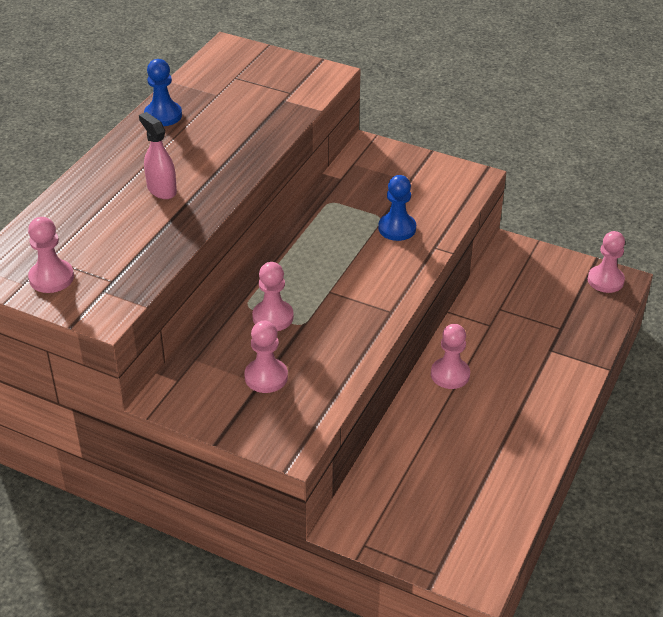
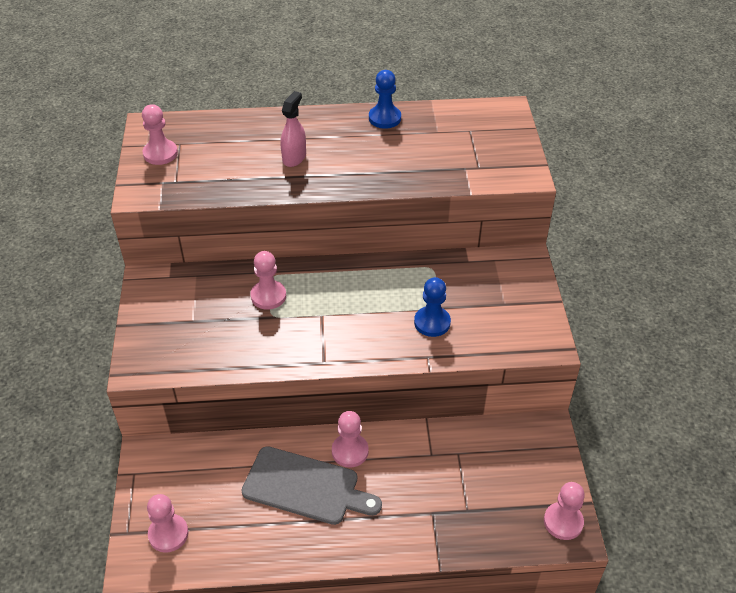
camera: 60 degrees right, 5 degrees up
(266, 377) = (201, 321): pink pawn -> pink pawn (168, 534)
(469, 420) = (305, 487): none -> grey cutting board

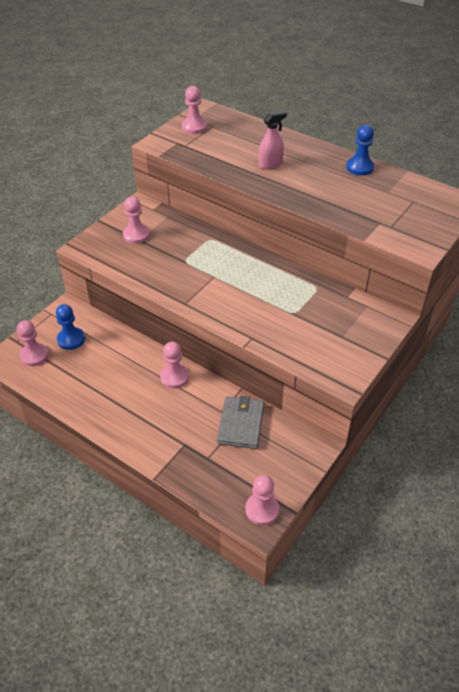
camera: 40 degrees right, 0 degrees up
(268, 296) = (195, 249): pink pawn -> pink pawn (136, 235)
(305, 487) = (128, 380): grey cutting board -> none
(432, 322) = (278, 320): blue pawn -> blue pawn (71, 339)
(462, 454) = (241, 424): none -> grey wallet

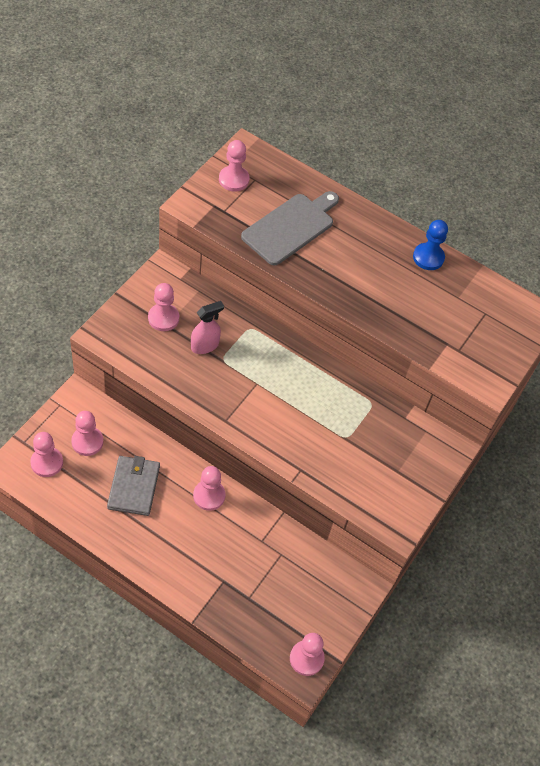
camera: 10 degrees left, 10 degrees up
(71, 339) = (87, 442): blue pawn -> pink pawn
(240, 153) = (291, 227): none -> grey cutting board
(241, 424) = (283, 557): grey wallet -> grey wallet (134, 487)
(270, 164) = (326, 247): pink spray bottle -> pink spray bottle (205, 345)

